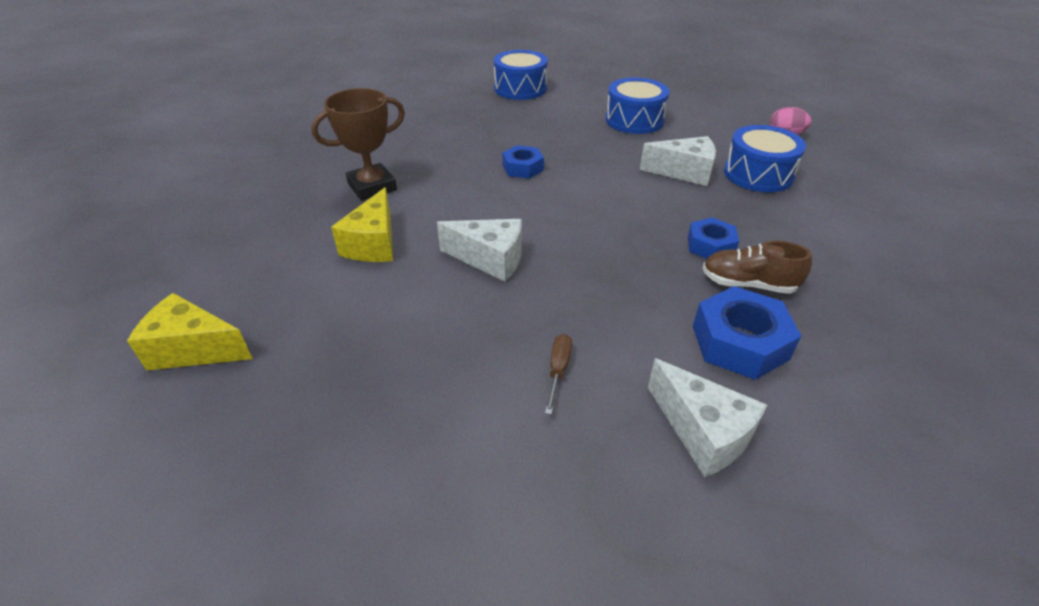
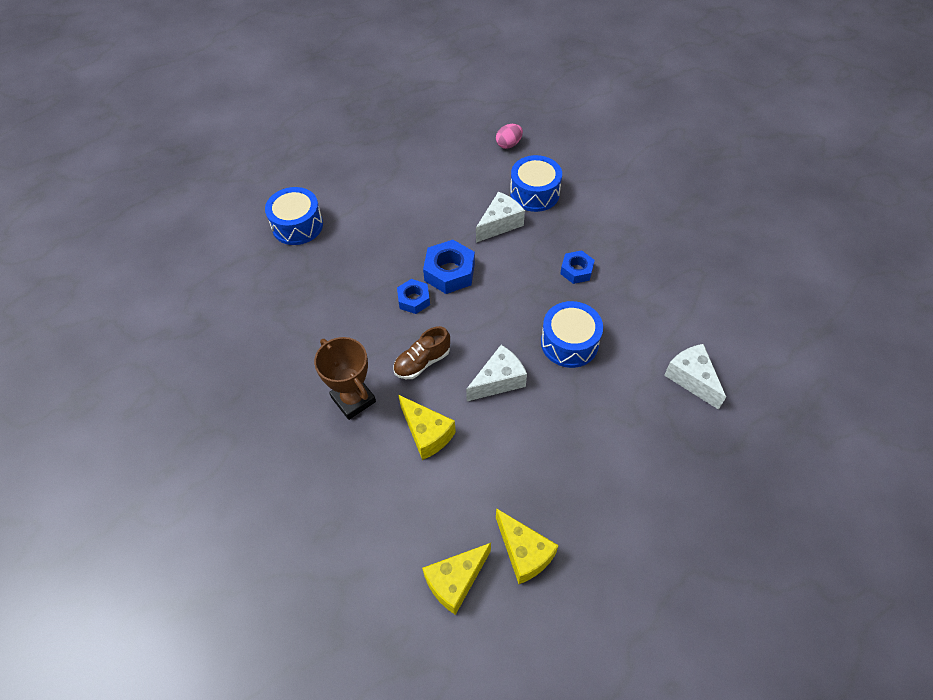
camera: 50 degrees left, 15 degrees up
(268, 389) = (524, 553): none -> yellow cheese
(372, 187) = (353, 399): brown trophy -> brown trophy turned 45 degrees counterclockwise
(558, 370) = (613, 408): brown screwdriver -> none
(634, 120) = (415, 198): blue drum -> blue drum (569, 343)
(702, 432) = (692, 379): white cheese -> white cheese turned 120 degrees counterclockwise
(740, 342) = (653, 320): blue nut -> blue nut (449, 272)
(748, 284) = (618, 281): brown shoe -> brown shoe (422, 362)

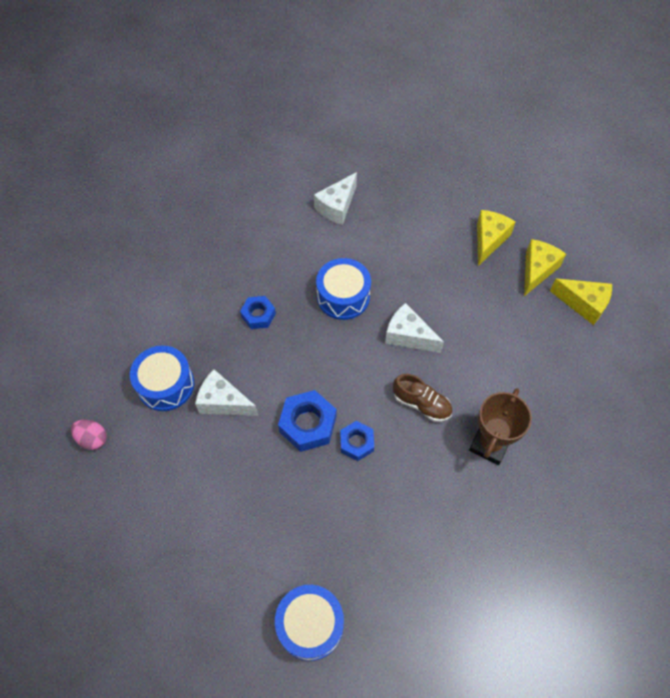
camera: 115 degrees left, 5 degrees up
(427, 433) = (486, 370): yellow cheese -> yellow cheese (489, 240)

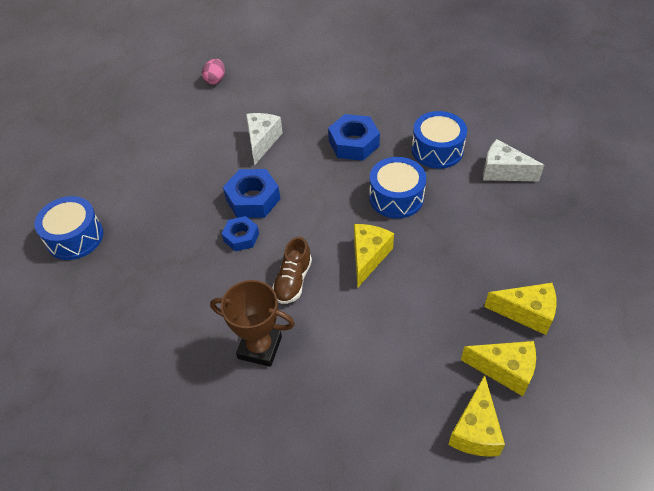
camera: 80 degrees right, 10 degrees down
(166, 385) = (269, 105): blue drum -> blue drum (437, 150)
(258, 315) = (353, 143): blue nut -> blue nut, size x1.59
(408, 336) = (368, 257): white cheese -> yellow cheese

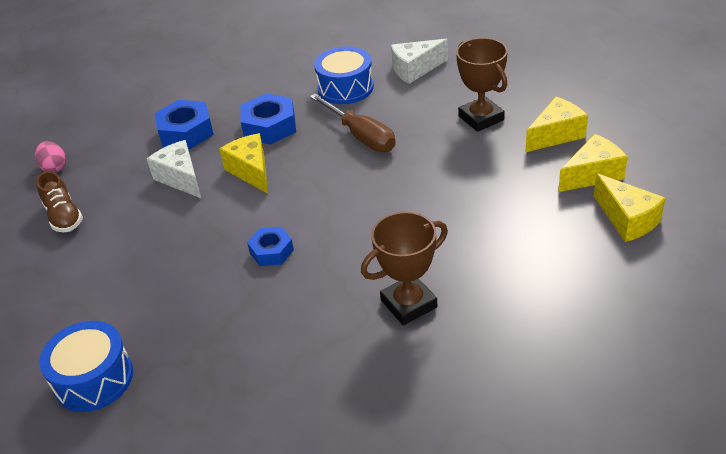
camera: 45 degrees left, 10 degrees down
(253, 199) = (239, 220): blue nut -> blue nut (186, 132)
(293, 281) = (365, 244): brown shoe -> brown shoe (64, 216)
(368, 257) = (399, 185): yellow cheese -> yellow cheese (251, 171)
(396, 197) = (361, 136): blue drum -> brown screwdriver
(492, 251) = (481, 118): none -> brown trophy

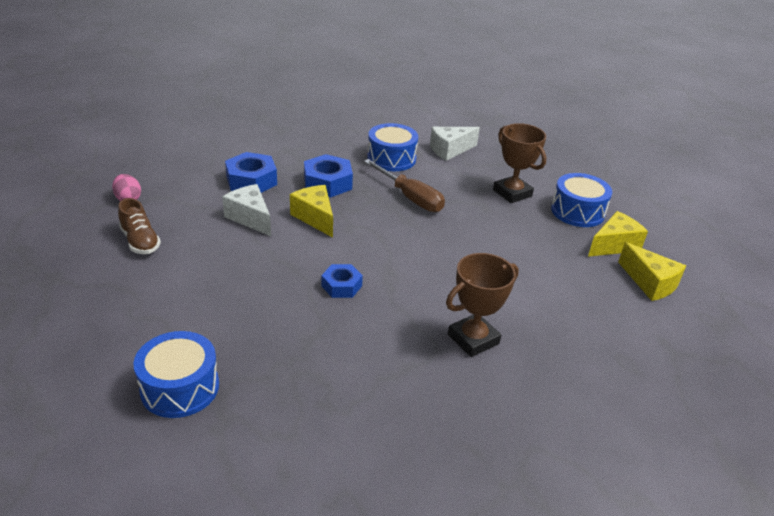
camera: 10 degrees left, 5 degrees down
(556, 135) = (577, 211): yellow cheese -> blue drum

